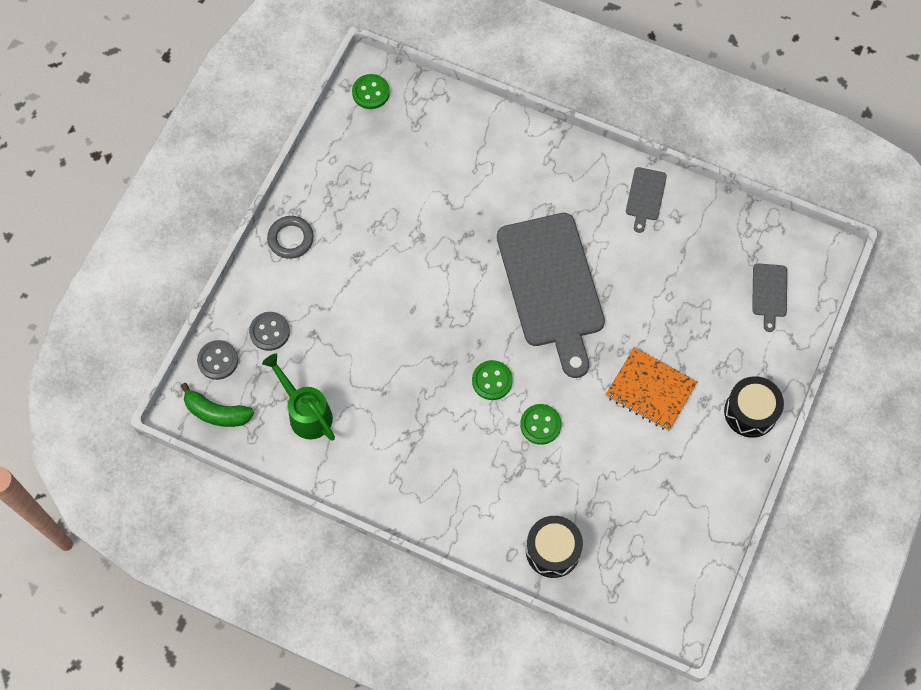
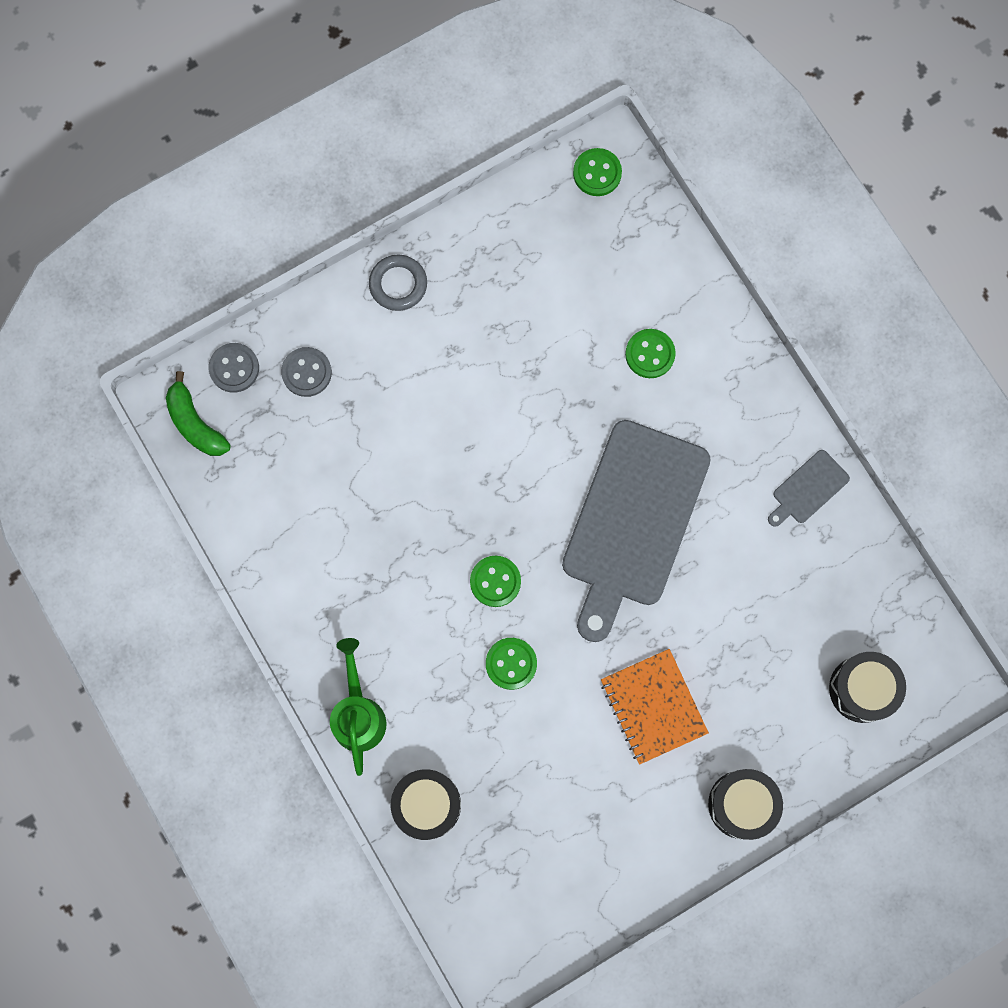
camera: 35 degrees right, 10 degrees up
(306, 413) = (283, 486): green watering can -> green watering can (358, 714)
(486, 179) = (650, 354): none -> green button
(769, 293) = (862, 689): grey cutting board -> black drum

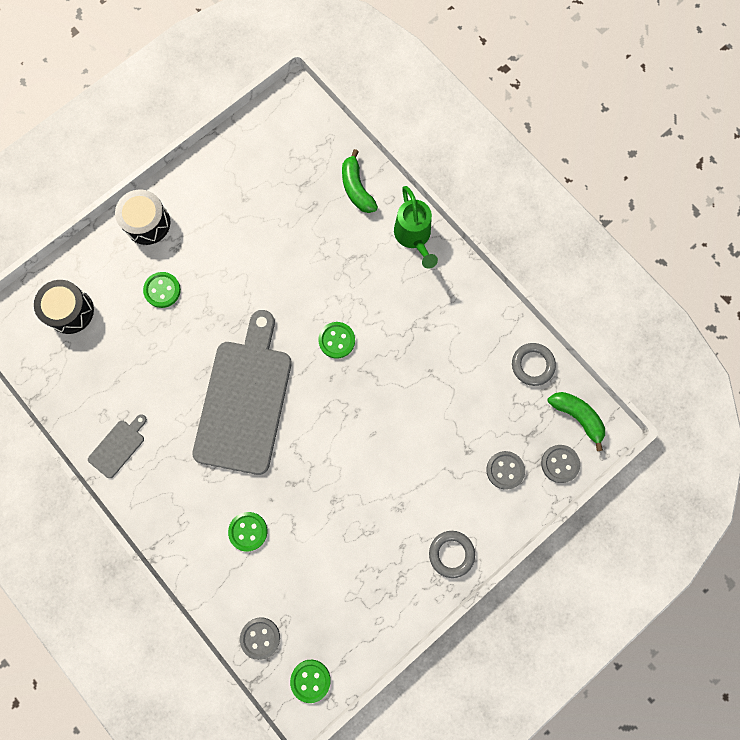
camera: 170 degrees right, 0 degrees up
(236, 501) = (532, 365): none -> grey ring
(427, 804) = (356, 188): black drum -> green banana
(511, 663) = (316, 287): green button -> green button (162, 290)
(651, 229) = (260, 638): none -> grey button
(653, 707) = (214, 275): orange notebook -> none

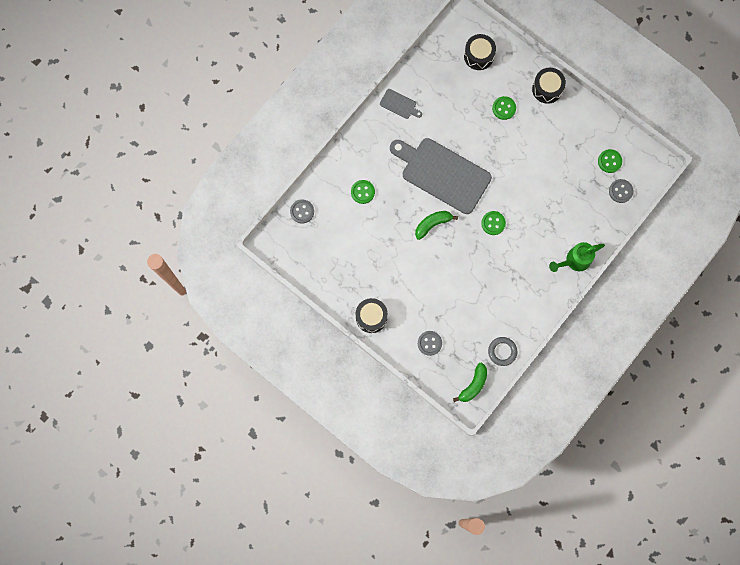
camera: 80 degrees right, 0 degrees up
(245, 400) = (442, 174): grey cutting board -> grey cutting board turned 150 degrees counterclockwise
(310, 680) = (283, 245): green button -> green button (609, 161)
(356, 188) = (601, 217): green banana -> green banana (432, 224)
(451, 554) = (371, 317): grey ring -> black drum
(560, 464) = (440, 377): grey button -> grey button (620, 191)

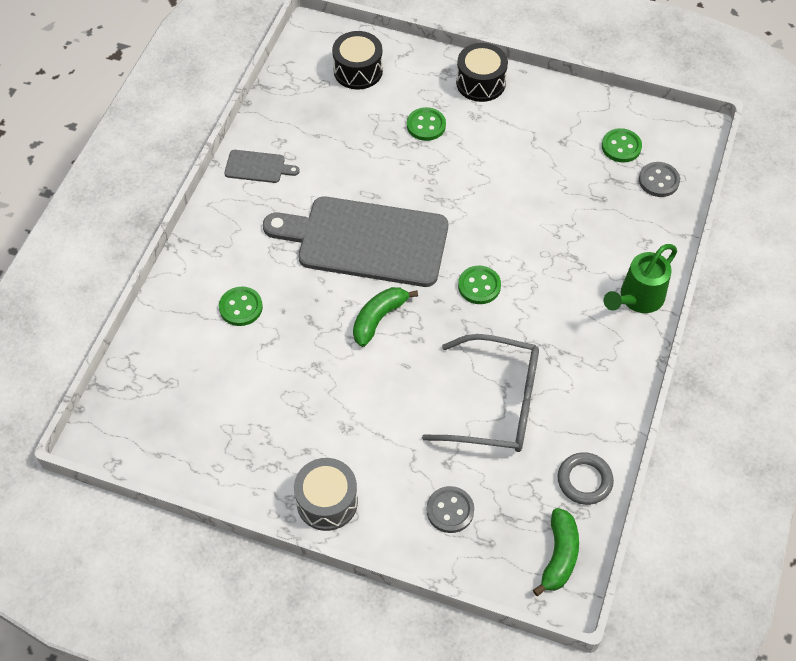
camera: 20 degrees left, 20 degrees down
(302, 211) = (143, 369): grey button -> none
(371, 317) = (327, 502): black drum -> grey drum
(474, 294) = (495, 404): none -> grey glasses

